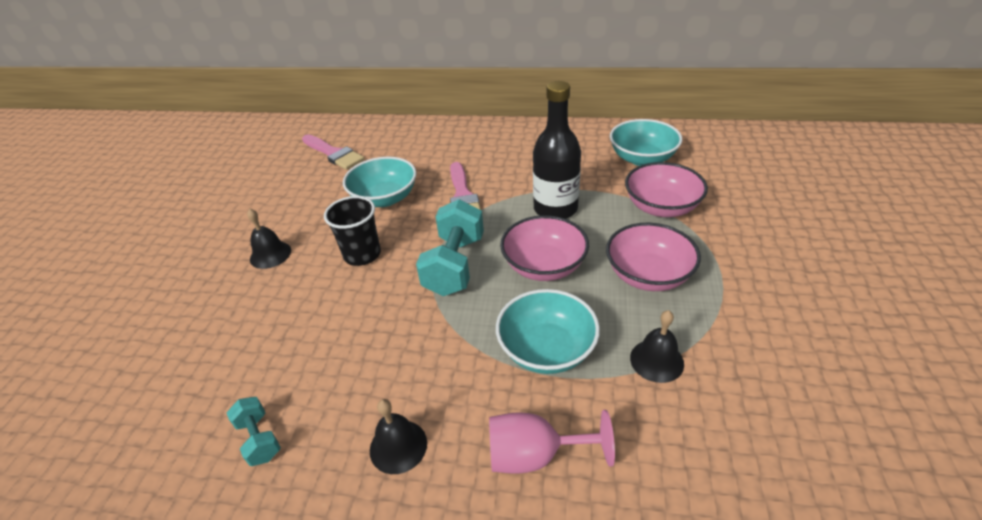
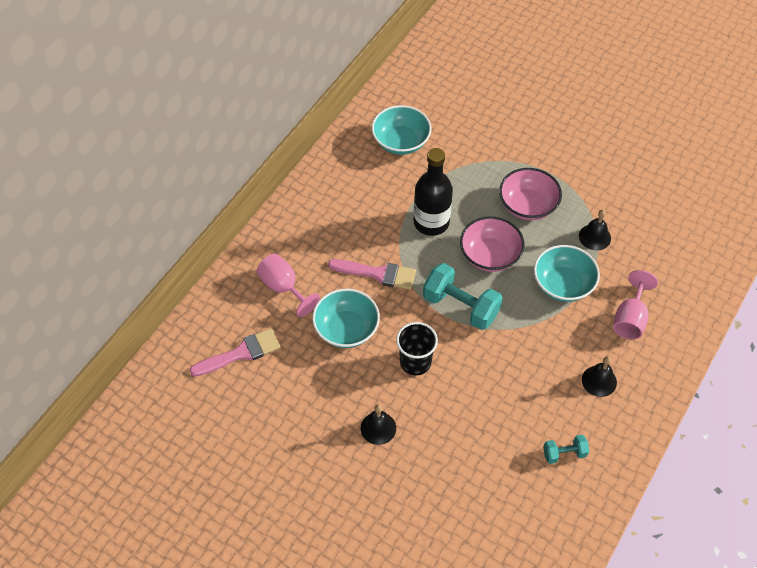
camera: 70 degrees left, 15 degrees up
(414, 152) = (283, 288): none -> pink goblet
(661, 207) = (466, 163): pink bowl -> none

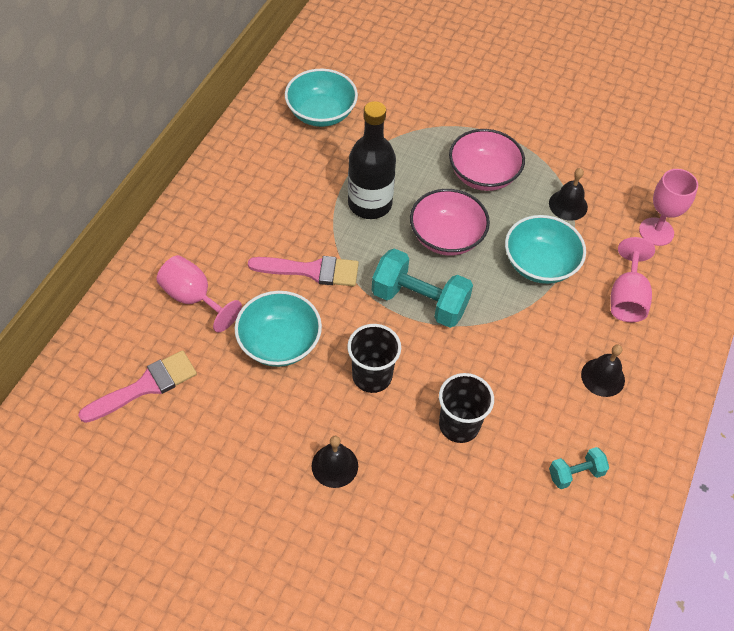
camera: 10 degrees left, 0 degrees up
(478, 407) = (459, 425): none -> black cup
(665, 266) = (656, 231): none -> pink goblet

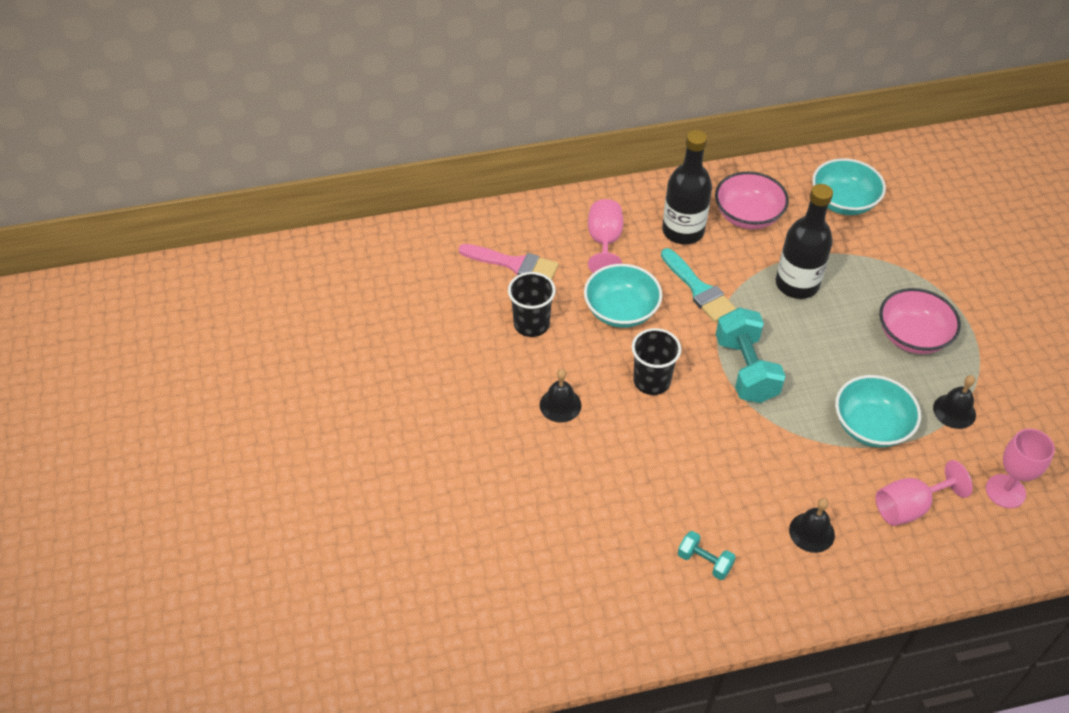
camera: 55 degrees right, 5 degrees down
(241, 234) = (683, 231): none -> black bottle
(311, 271) = (699, 289): pink brush -> turquoise brush
(446, 237) = (823, 350): pink bowl -> pink bowl (747, 216)
(459, 425) = (667, 459): black cup -> black cup (531, 324)

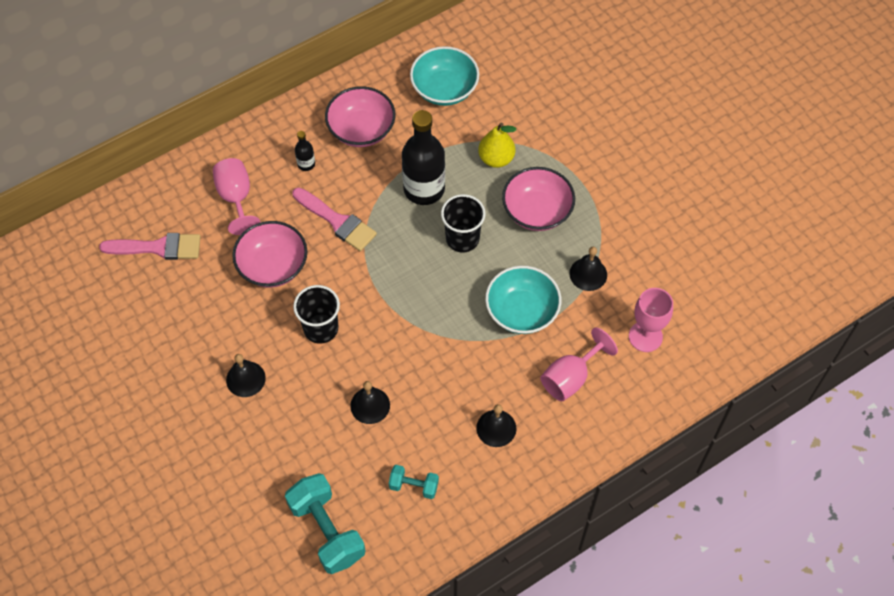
camera: 20 degrees left, 10 degrees up
(531, 324) = (194, 305): black cup -> black cup (462, 238)
(621, 311) = (273, 266): turquoise bowl -> pink bowl
(681, 468) = (370, 405): none -> black bell
(683, 231) = (306, 164): black bottle -> black bottle, size x0.44
(699, 289) = (337, 221): turquoise brush -> pink brush
(746, 369) = (401, 290): turquoise dumbbell -> turquoise dumbbell (327, 531)
(881, 277) = (496, 158): none -> yellow pear

